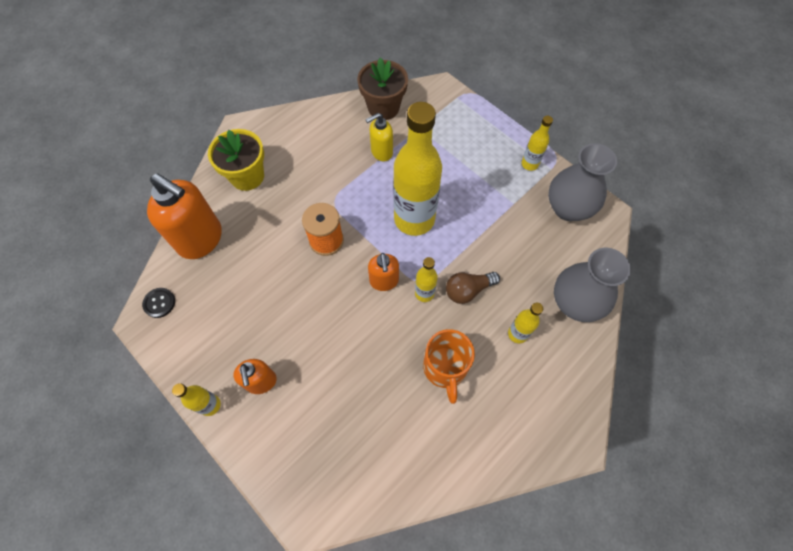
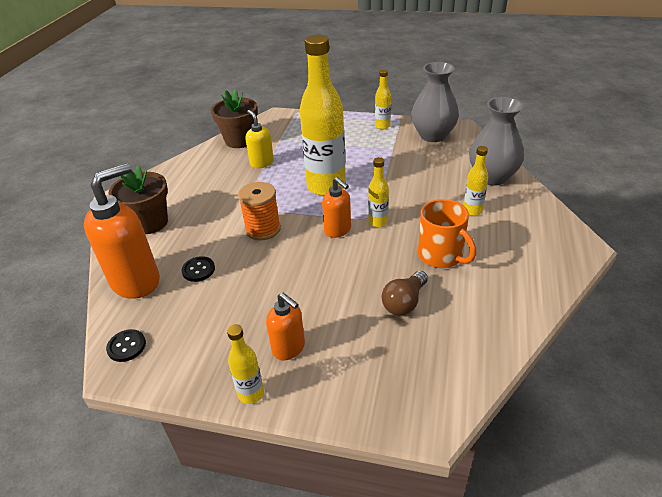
camera: 30 degrees left, 25 degrees down
(201, 239) = (136, 281): orange soap dispenser -> orange soap dispenser turned 45 degrees counterclockwise
(247, 176) = (150, 223): yellow flower pot -> brown flower pot
(250, 256) = (198, 270): none -> black button
(381, 152) = (261, 163): yellow soap dispenser -> yellow soap dispenser turned 120 degrees clockwise
(468, 290) = (410, 205): brown light bulb -> brown light bulb (404, 302)

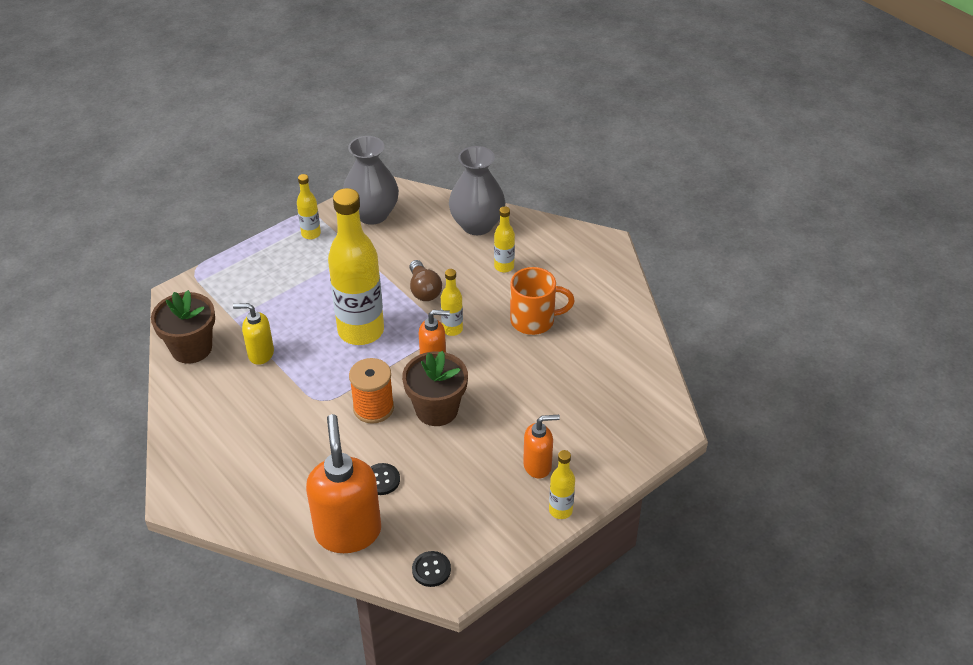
camera: 55 degrees left, 5 degrees up
(150, 223) = (261, 487): brown flower pot -> brown flower pot (436, 409)
(404, 302) = (559, 373): brown light bulb -> brown light bulb (424, 290)

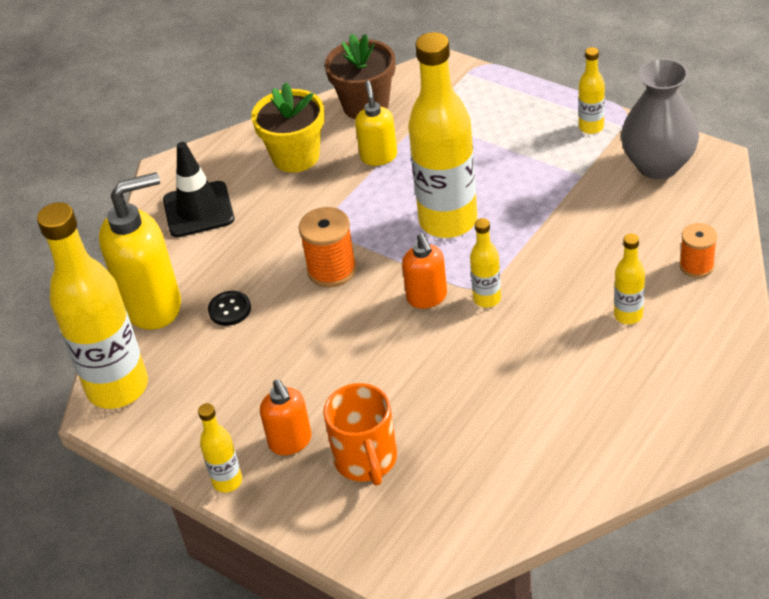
camera: 80 degrees right, 0 degrees up
(224, 405) = (296, 156): none -> yellow flower pot
(247, 482) = (198, 210): none -> black traffic cone
(348, 532) = (153, 305): orange soap dispenser -> yellow soap dispenser
(424, 290) = (544, 253): brown light bulb -> none
(431, 570) = (118, 387): black button -> yellow bottle
(436, 409) = (348, 324): brown flower pot -> none
(477, 225) = (696, 266): grey vase -> orange spool
(534, 320) = (540, 373): orange mug -> orange mug (366, 460)

